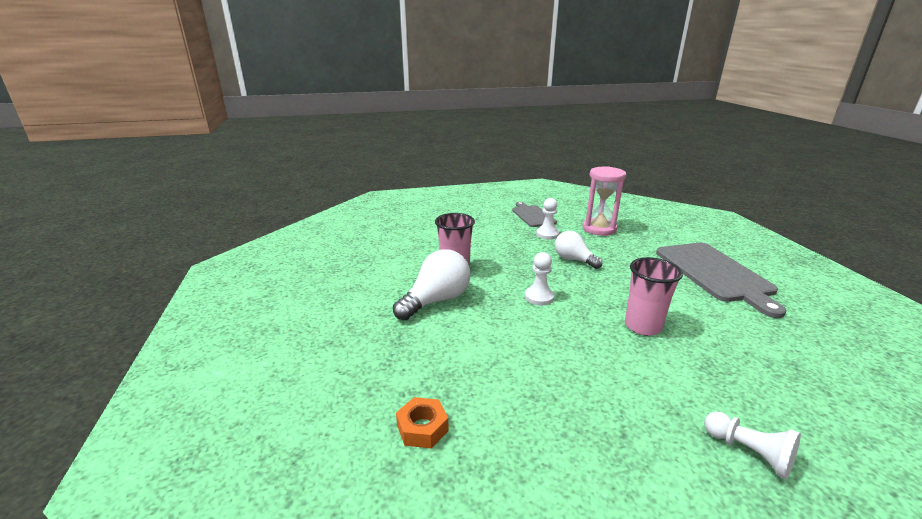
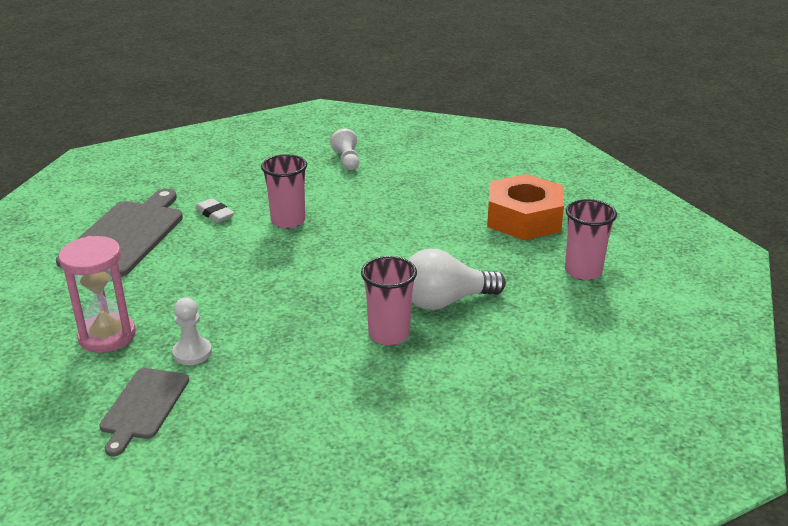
camera: 150 degrees left, 5 degrees up
(327, 369) = (583, 271): none -> pink cup
(422, 428) = (524, 218): orange nut -> orange nut, size x2.22
(539, 297) = (336, 271): white pawn -> none
(573, 260) = (231, 300): white light bulb -> none
(706, 311) = (214, 214): none -> white eraser

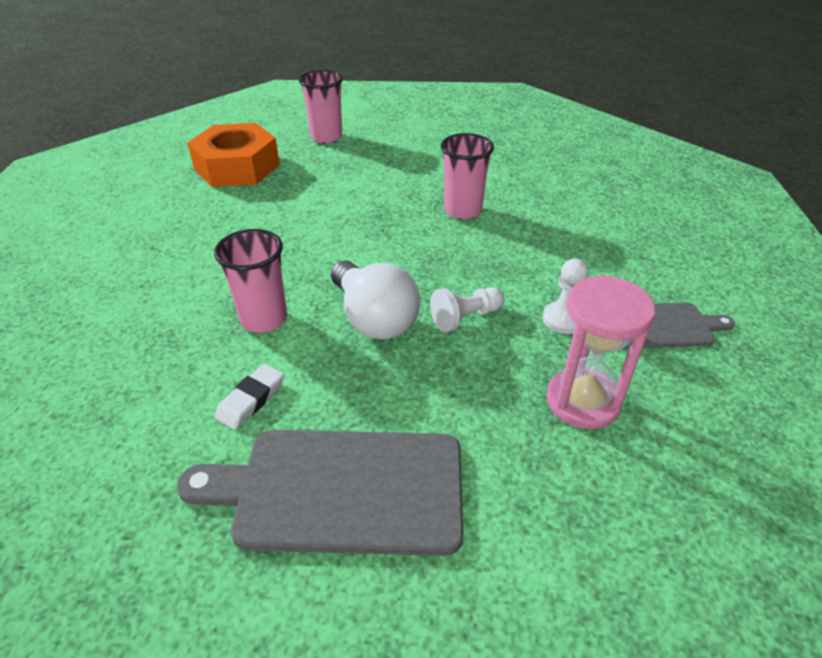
camera: 105 degrees left, 10 degrees up
(347, 160) = (74, 304): white pawn -> white pawn (466, 318)
(445, 301) = (398, 191): white light bulb -> white light bulb (374, 318)

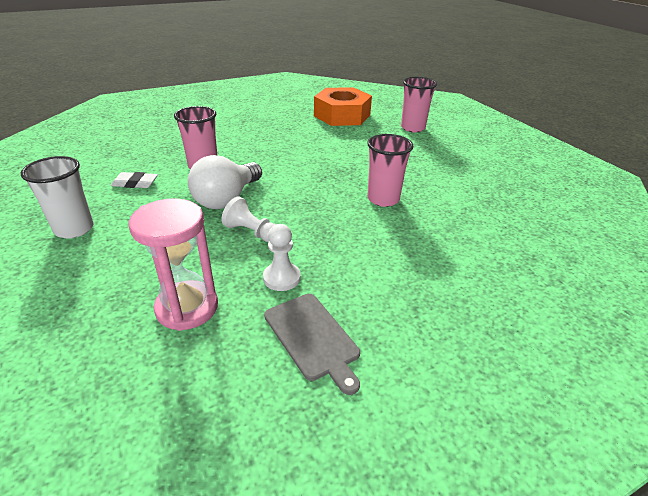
camera: 60 degrees right, 5 degrees down
(340, 490) = (74, 229): grey cutting board -> white cup

